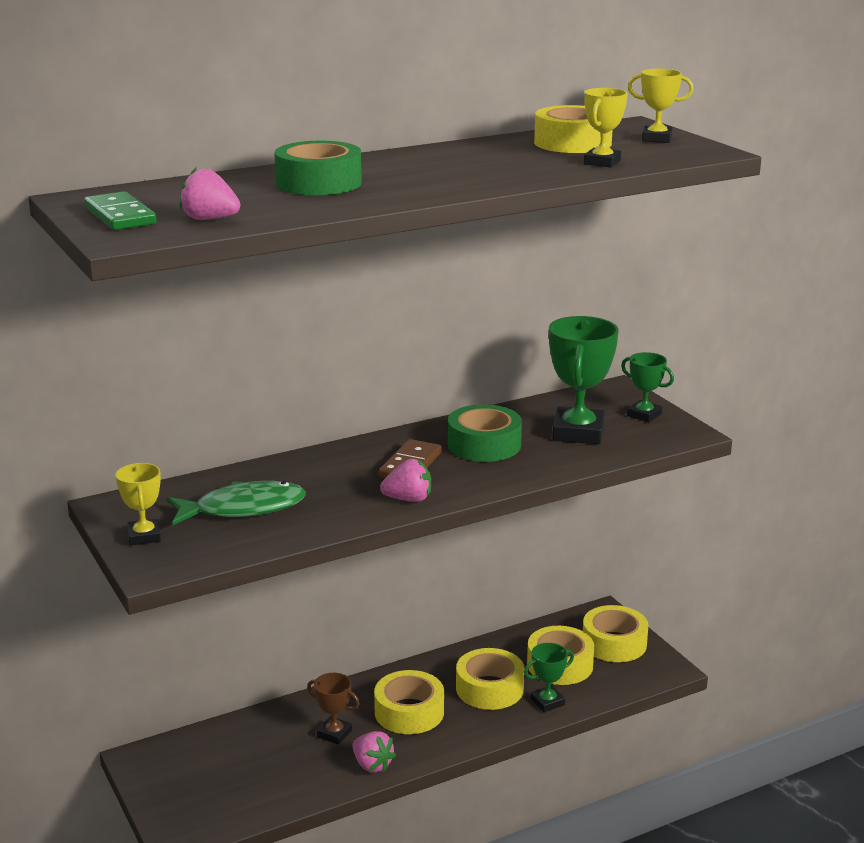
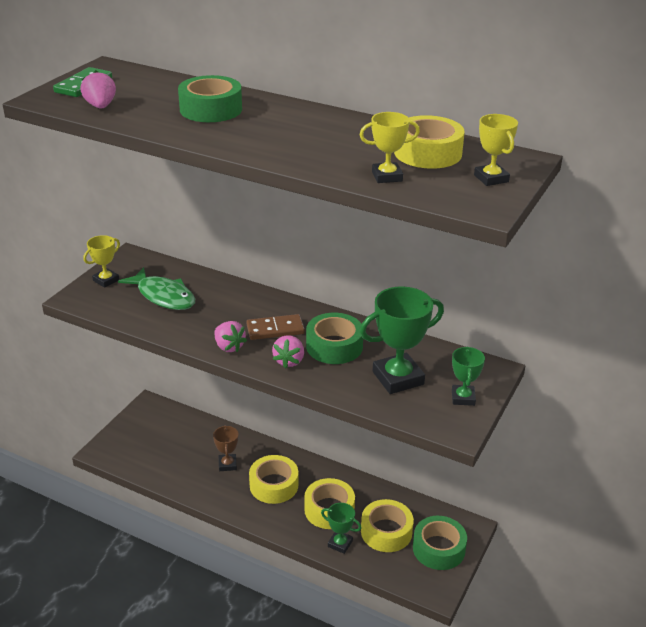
camera: 55 degrees right, 10 degrees up
(372, 765) = (212, 494): pink strawberry -> pink strawberry (289, 361)
(614, 643) = (438, 549): yellow tape -> green tape

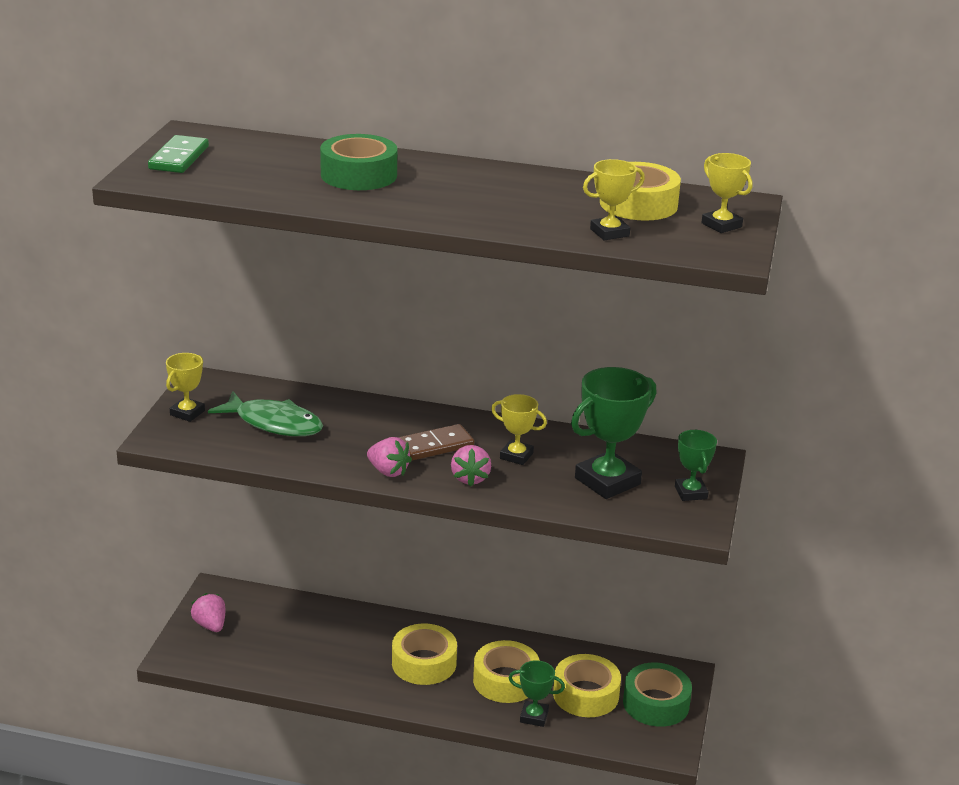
camera: 15 degrees left, 5 degrees down
(100, 106) = (221, 181): pink strawberry -> pink strawberry (210, 625)
(227, 464) = (353, 648): brown trophy -> none
(334, 346) = (516, 456): green tape -> yellow trophy

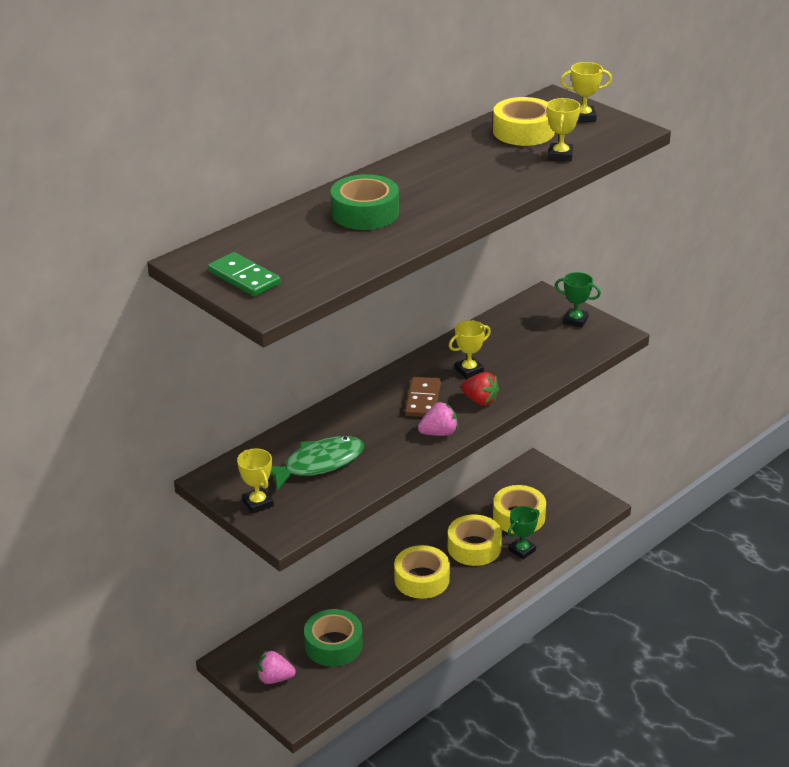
camera: 55 degrees left, 5 degrees up
(470, 478) = (480, 400): pink strawberry -> red strawberry
(607, 481) = (534, 346): green trophy -> none
(656, 703) = (552, 490): green tape -> green tape (333, 645)

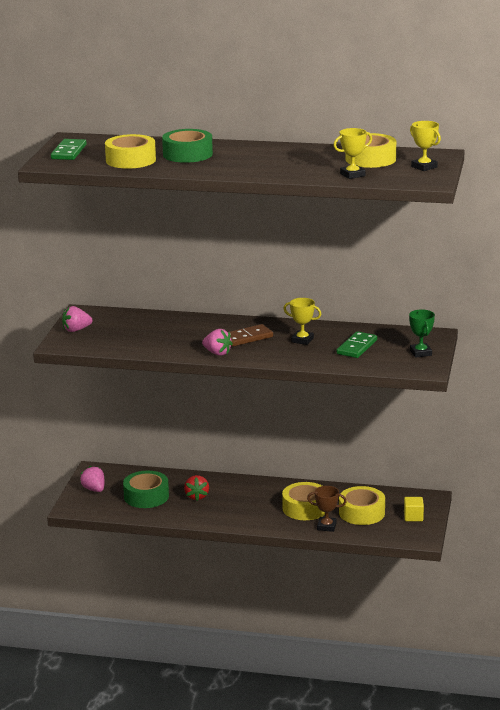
camera: 55 degrees right, 10 degrees down
(258, 503) = (76, 330): yellow trophy -> pink strawberry
(318, 464) = (136, 332): green fish -> none
(421, 579) = (247, 502): yellow tape -> yellow tape (131, 160)
(480, 400) = (272, 353): red strawberry -> red strawberry (197, 496)
(522, 348) = (356, 347): none -> green domino
(522, 550) = (326, 526): green trophy -> brown trophy
(557, 490) = (413, 517): none -> yellow cube

